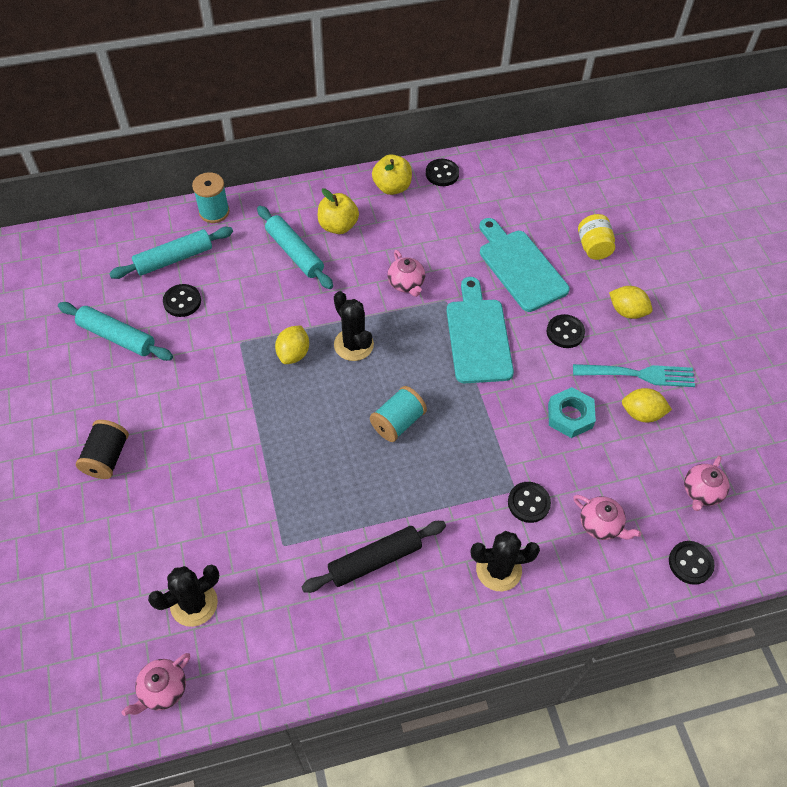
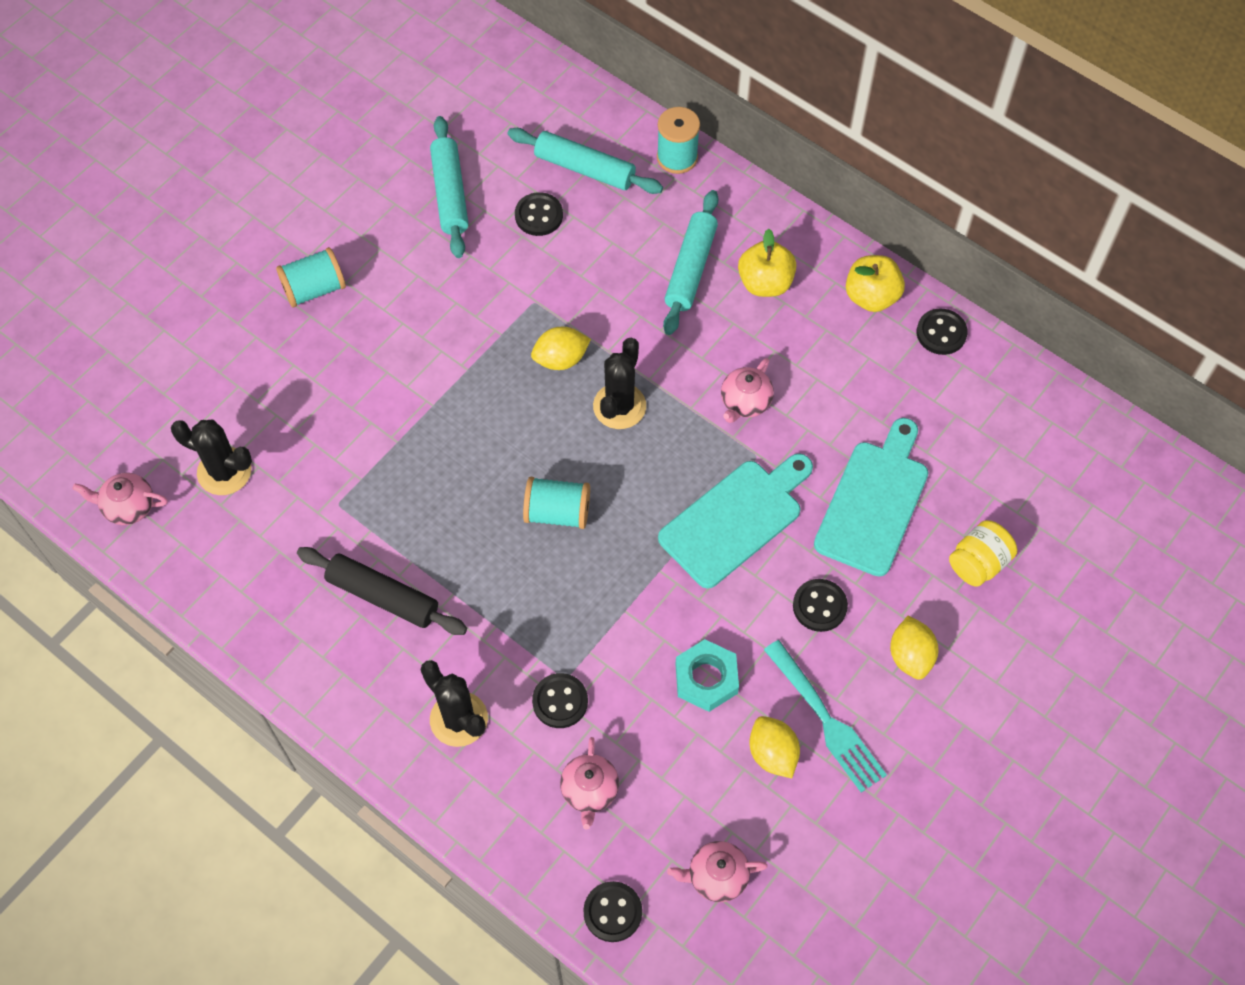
camera: 55 degrees right, 5 degrees up
(107, 457) = (314, 289): black spool -> turquoise spool

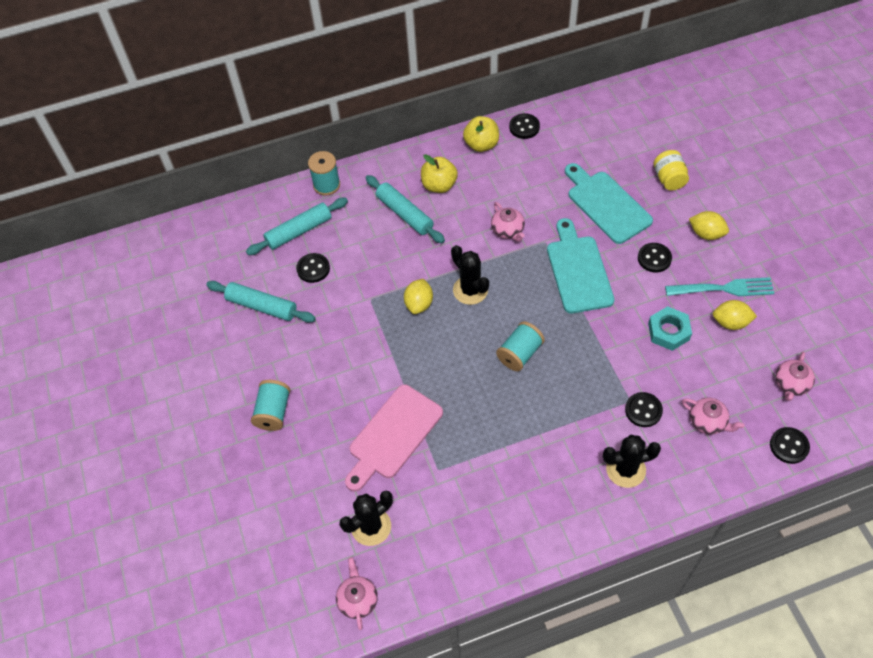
camera: 55 degrees left, 5 degrees down
(128, 506) = (358, 599): pink teapot -> pink teapot turned 135 degrees clockwise
(355, 431) = (393, 435): none -> pink cutting board
(382, 596) = (519, 473): black rolling pin -> none

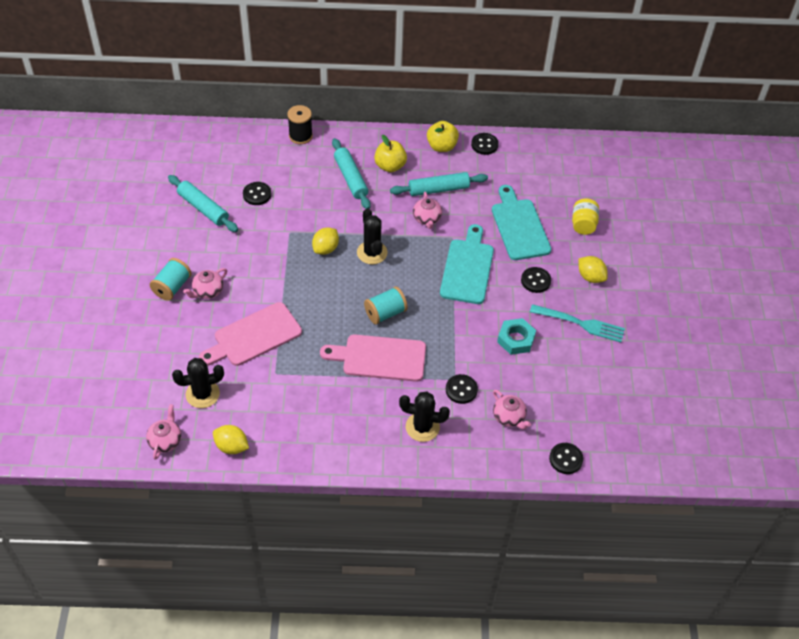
camera: 15 degrees right, 5 degrees down
(299, 231) = (260, 163): turquoise rolling pin -> turquoise rolling pin (438, 189)
(326, 185) = (300, 136): turquoise spool -> black spool
(540, 408) = (379, 358): none -> pink cutting board
(730, 322) = (571, 351): yellow lemon -> yellow lemon (231, 446)
(791, 384) = (595, 414): pink teapot -> pink teapot (207, 291)

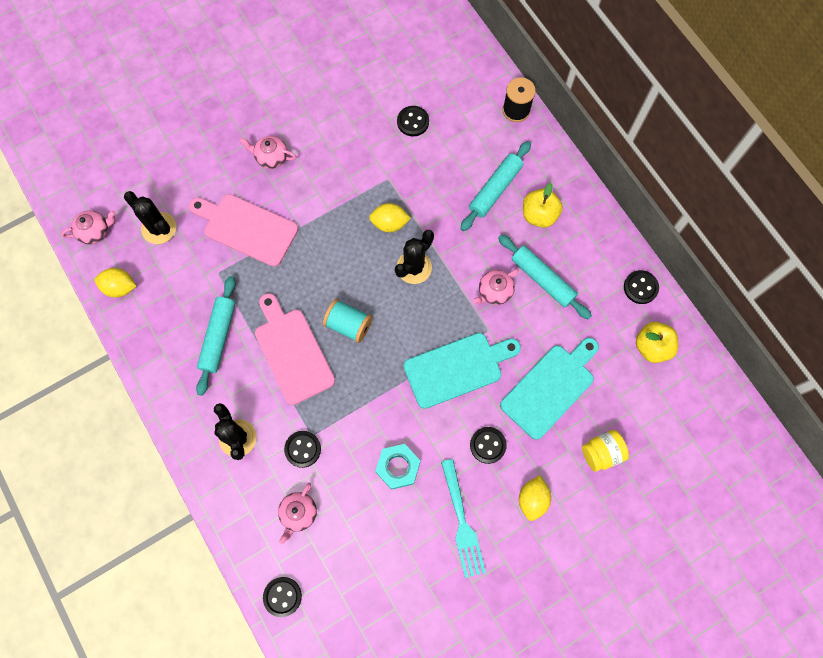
camera: 60 degrees right, 20 degrees up
(172, 287) = (256, 126): turquoise spool -> none
(203, 208) = (363, 89): turquoise rolling pin -> turquoise rolling pin (218, 337)
(231, 446) = (120, 287): yellow lemon -> yellow lemon turned 75 degrees counterclockwise
(441, 146) = (604, 247): yellow apple -> yellow apple (652, 347)

